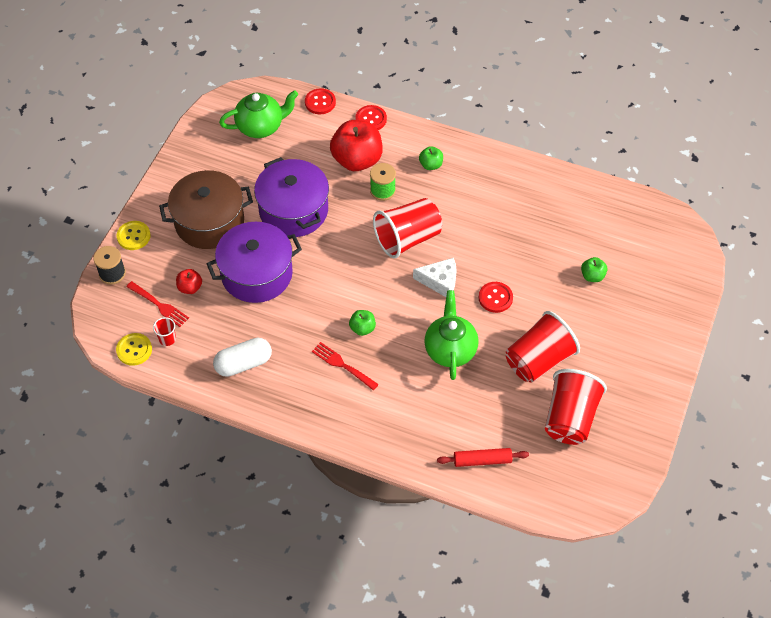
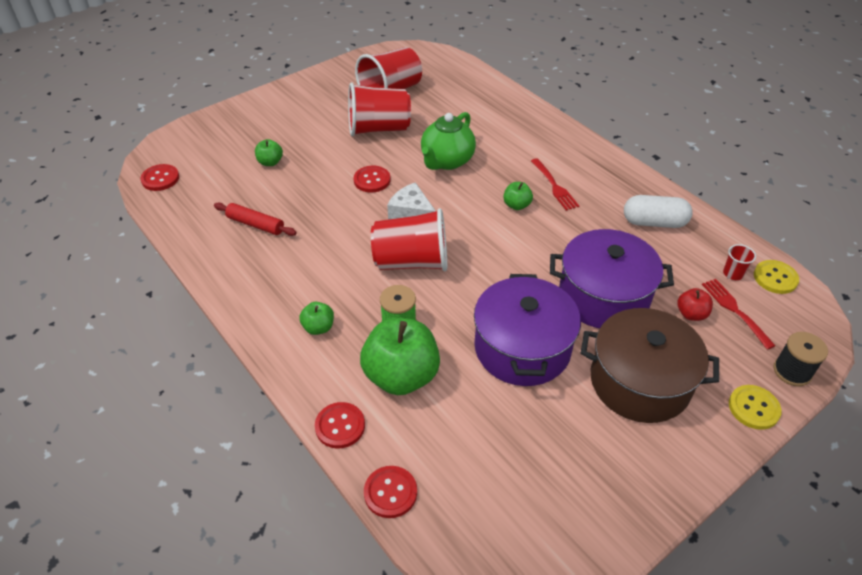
camera: 150 degrees left, 10 degrees down
(261, 127) = (503, 494): green teapot -> none
(357, 160) = (401, 376): red apple -> green apple
(482, 460) = (479, 94): red rolling pin -> red rolling pin (255, 224)
(657, 219) = (160, 179): none -> red button

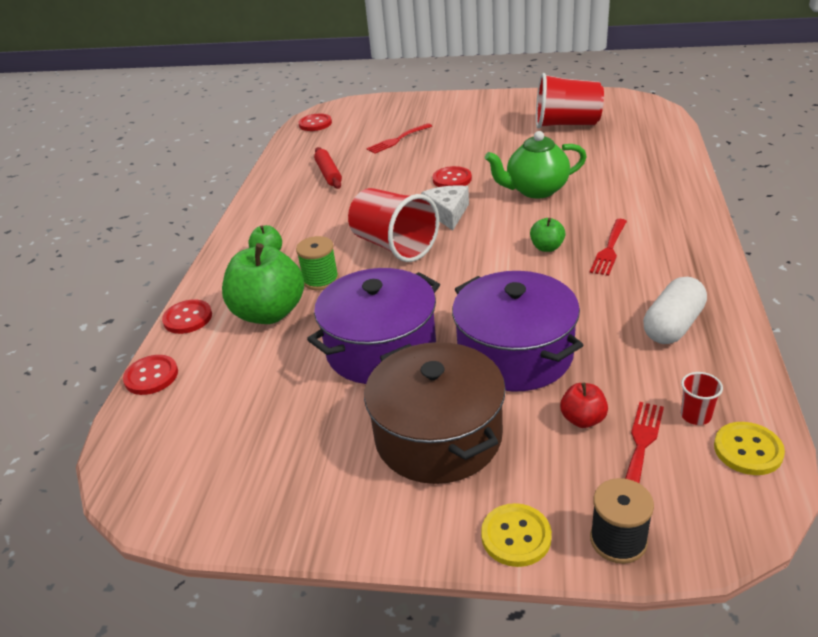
camera: 50 degrees right, 10 degrees down
(270, 162) = (397, 140): green apple -> red fork
(378, 128) = (514, 147): red cup -> none
(654, 222) = (672, 326): white capsule -> white capsule turned 75 degrees clockwise

